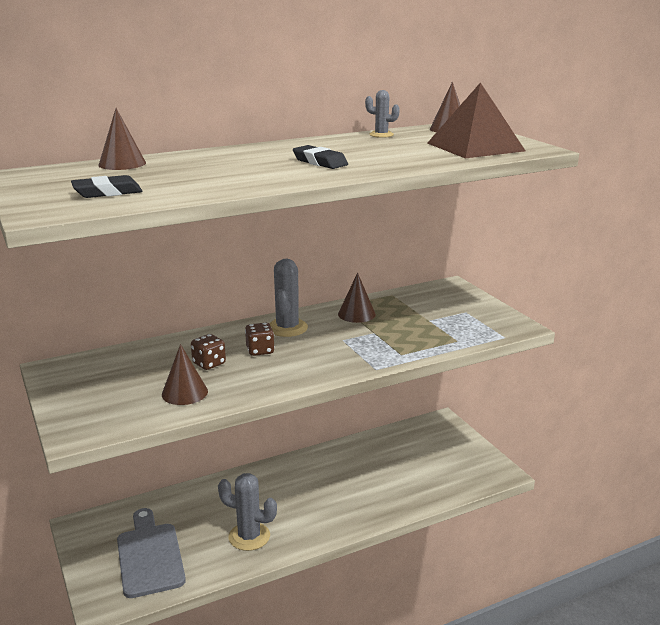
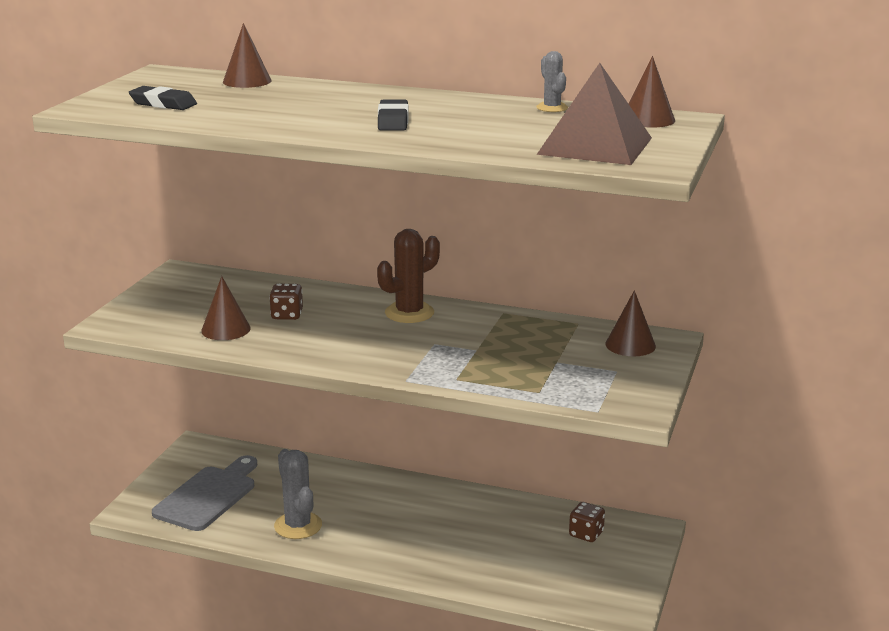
camera: 45 degrees right, 0 degrees up
(260, 350) = (346, 322): brown dice -> brown dice (586, 534)
(287, 328) = (409, 313): grey cactus -> brown cactus
(356, 314) = (499, 327): brown cone -> brown cone (630, 345)

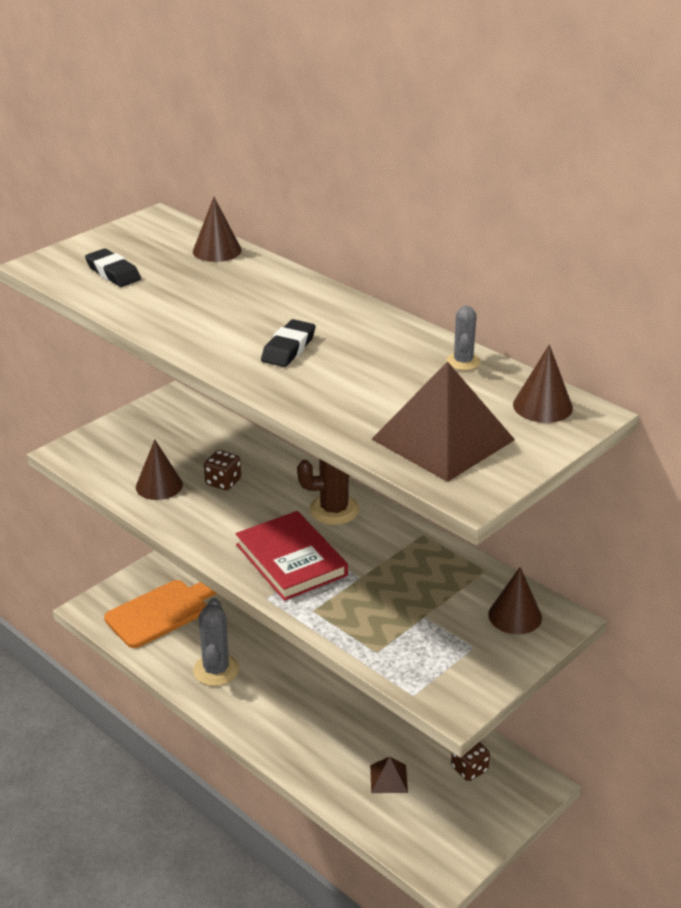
camera: 25 degrees right, 10 degrees up
(208, 496) = (162, 611): grey cutting board -> orange cutting board
(403, 352) = (291, 560): none -> red book
(522, 560) = (388, 778): none -> brown pyramid

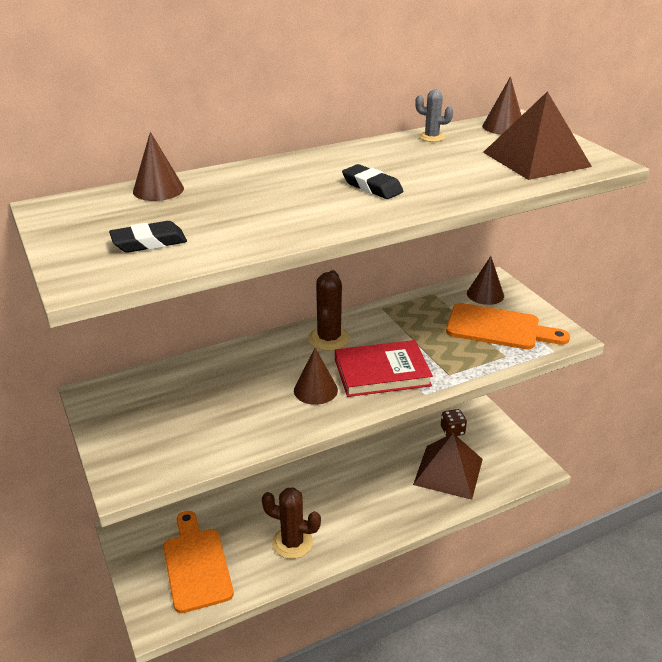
camera: 70 degrees left, 0 degrees up
(159, 485) = (231, 426): brown cone -> brown cone (315, 390)
(216, 670) = (292, 542): grey cactus -> brown cactus
(223, 482) = (252, 387): brown dice -> none
(388, 778) = (448, 471): brown pyramid -> brown pyramid, size x2.19
(437, 639) = (499, 328): none -> orange cutting board

